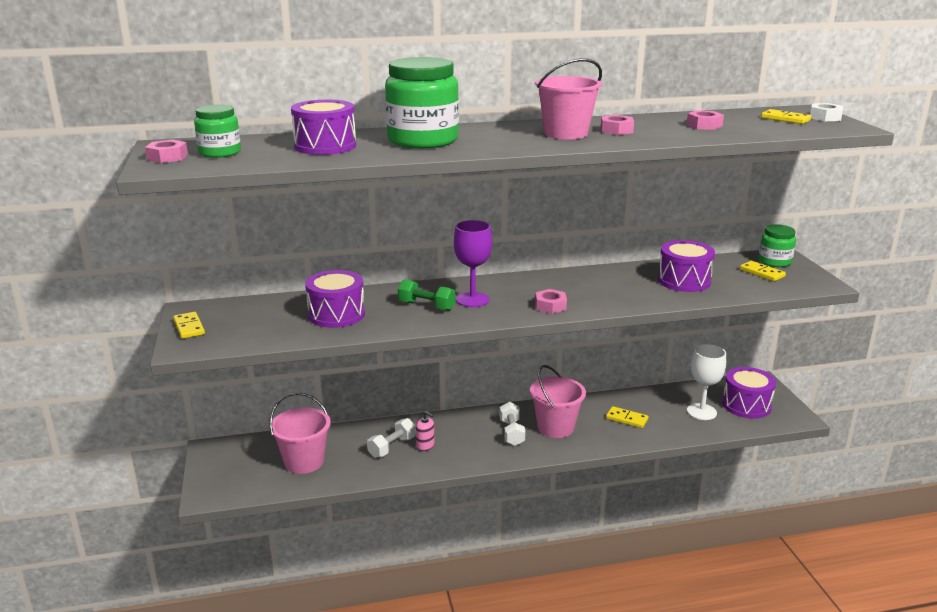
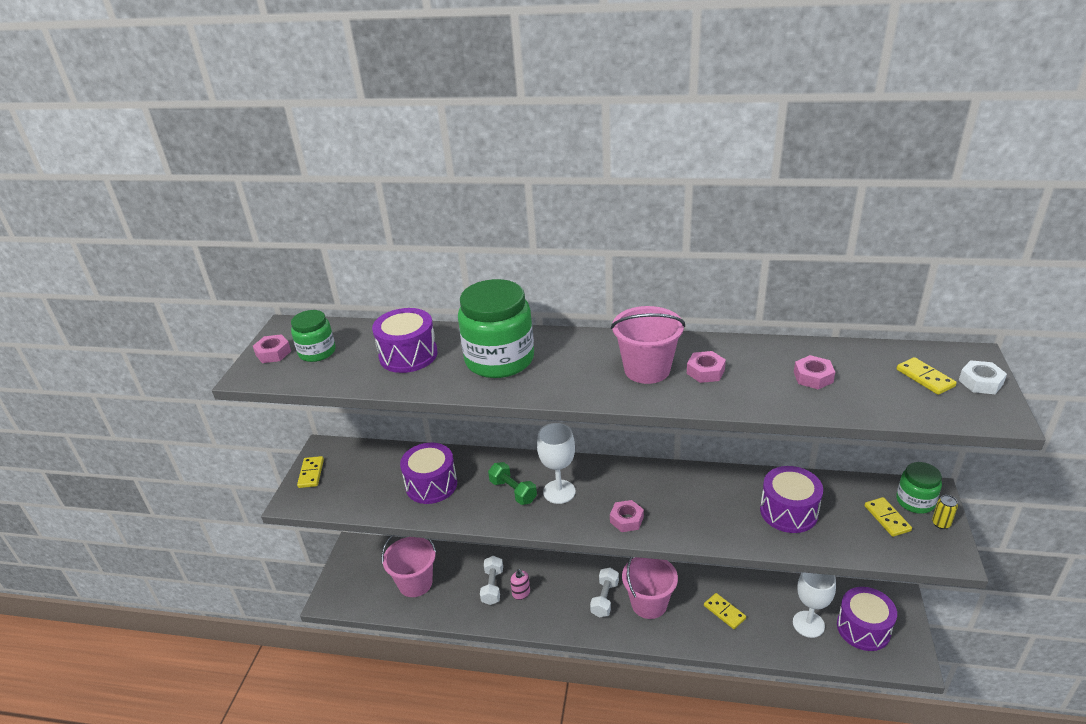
camera: 25 degrees right, 10 degrees up
(392, 447) = (492, 586): white dumbbell -> white dumbbell turned 60 degrees counterclockwise
(472, 300) = (559, 492): purple goblet -> white goblet
(803, 270) = (941, 523): none -> yellow can

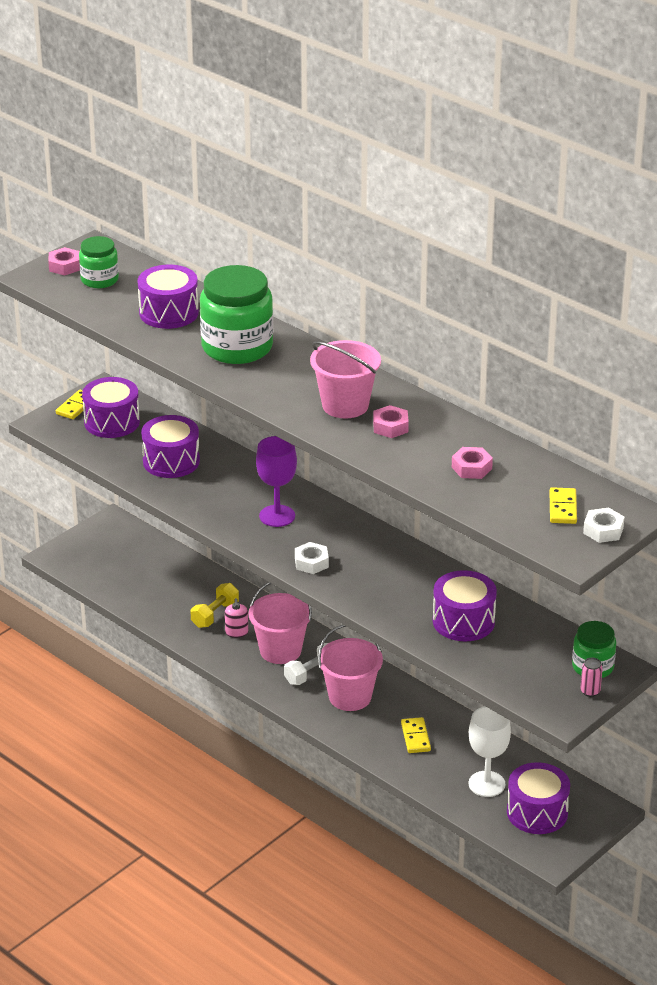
camera: 30 degrees right, 0 degrees up
(352, 473) = (112, 422): none -> purple drum
(415, 583) = (145, 579): pink bucket -> pink bucket (280, 650)
(492, 586) = (215, 615): white dumbbell -> yellow dumbbell
(513, 491) = (237, 498): green dumbbell -> none
(559, 492) = (277, 516): white goblet -> purple goblet
(626, 519) = (311, 562): pink nut -> white nut
(887, 518) = (546, 666): yellow domino -> none
(941, 523) = (590, 691): yellow can -> pink can

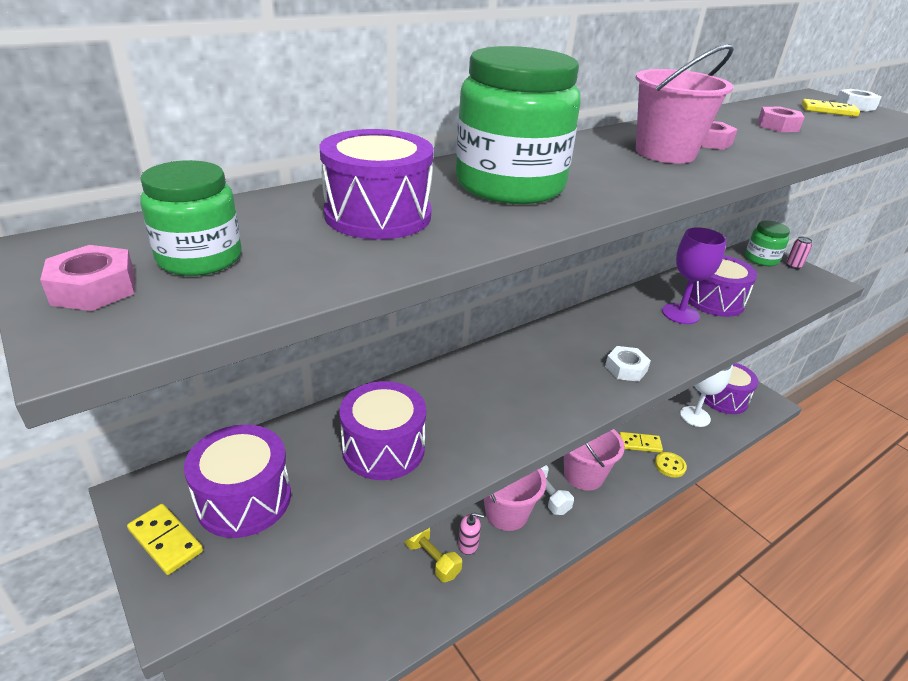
camera: 80 degrees left, 0 degrees up
(277, 516) = (533, 377): purple goblet -> purple goblet (680, 314)
(390, 759) = (670, 465): none -> yellow button

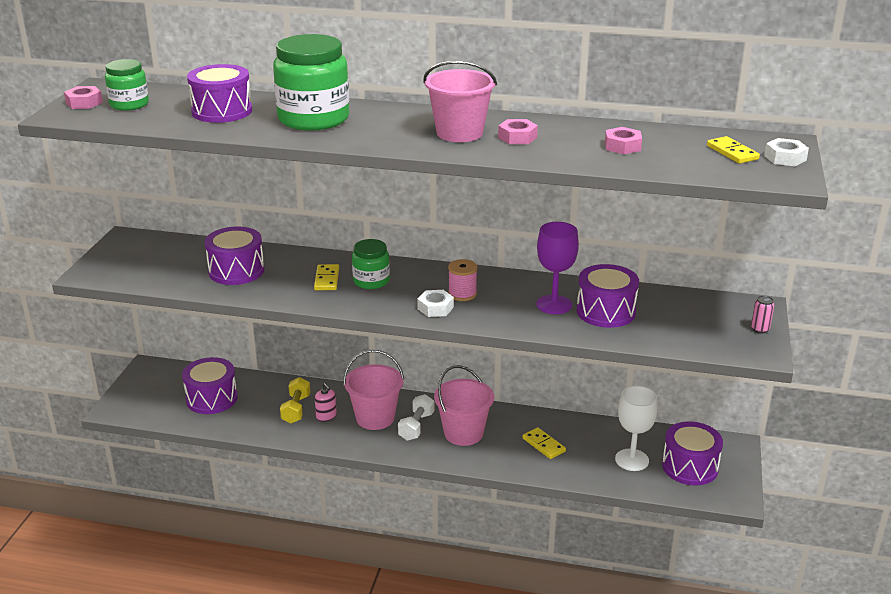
camera: 50 degrees right, 5 degrees down
(166, 540) = (110, 255): yellow domino -> yellow domino (327, 279)
(244, 499) = (154, 257): purple drum -> purple drum (211, 398)
(614, 342) = (462, 294): none -> pink spool
(670, 465) = (540, 469): yellow button -> none
(761, 259) = (739, 311): green jar -> green jar (371, 281)

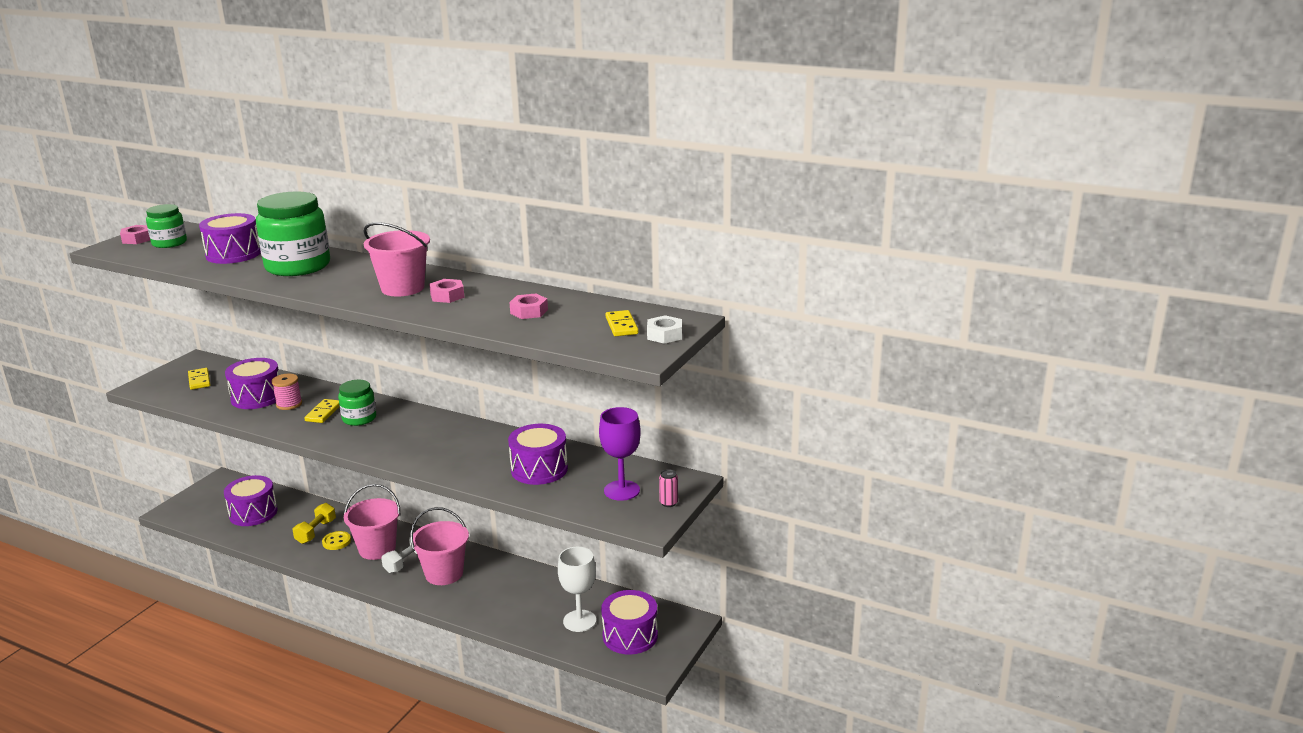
camera: 15 degrees right, 5 degrees down
(326, 416) = (336, 542): pink soap dispenser -> yellow button
(435, 308) = (392, 448): white nut -> none
(462, 294) = (426, 438): pink spool -> pink spool (289, 404)
(543, 445) = (508, 595): yellow domino -> yellow domino (199, 380)
(554, 305) = (498, 457): purple goblet -> purple goblet (621, 490)

